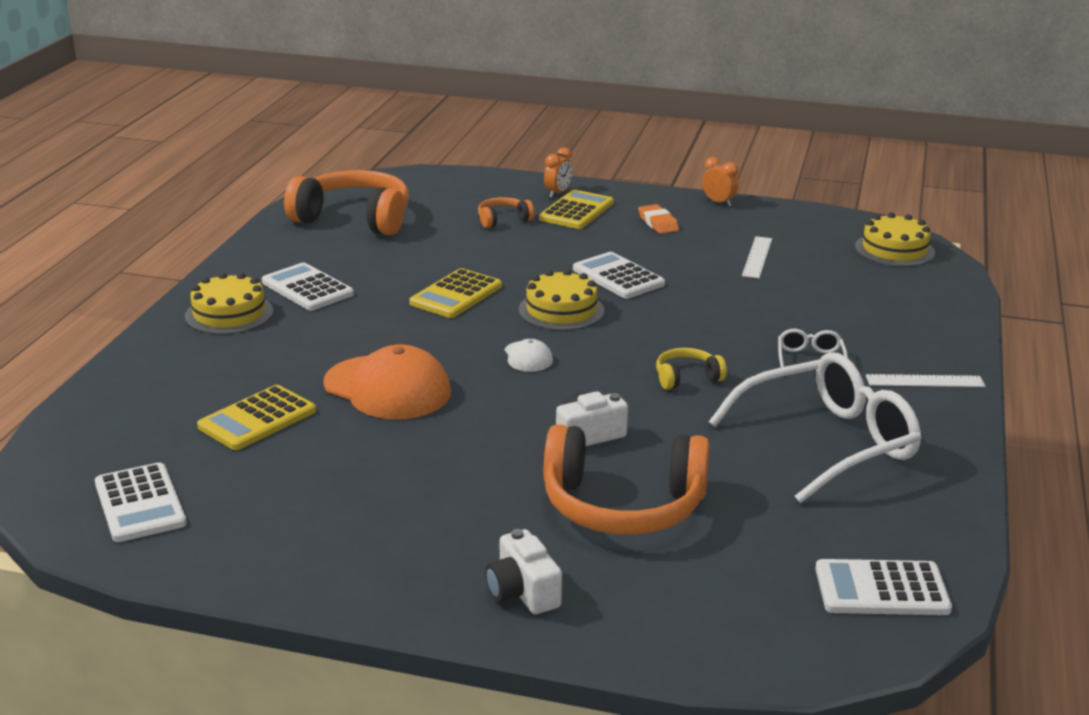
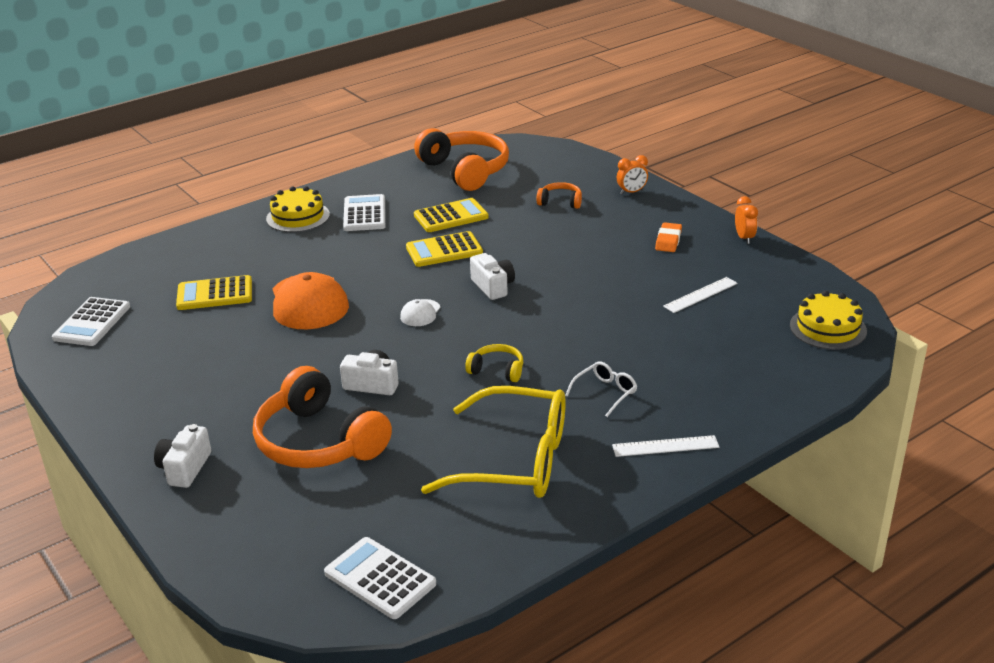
camera: 40 degrees right, 5 degrees up
(561, 310) = (493, 287): yellow cake -> white camera
(576, 211) = (623, 211): yellow calculator -> yellow calculator (451, 216)
(618, 277) = (571, 275): white calculator -> none
(829, 442) = (515, 460): white glasses -> yellow glasses
(925, 381) = (665, 446): white ruler -> white ruler turned 45 degrees counterclockwise

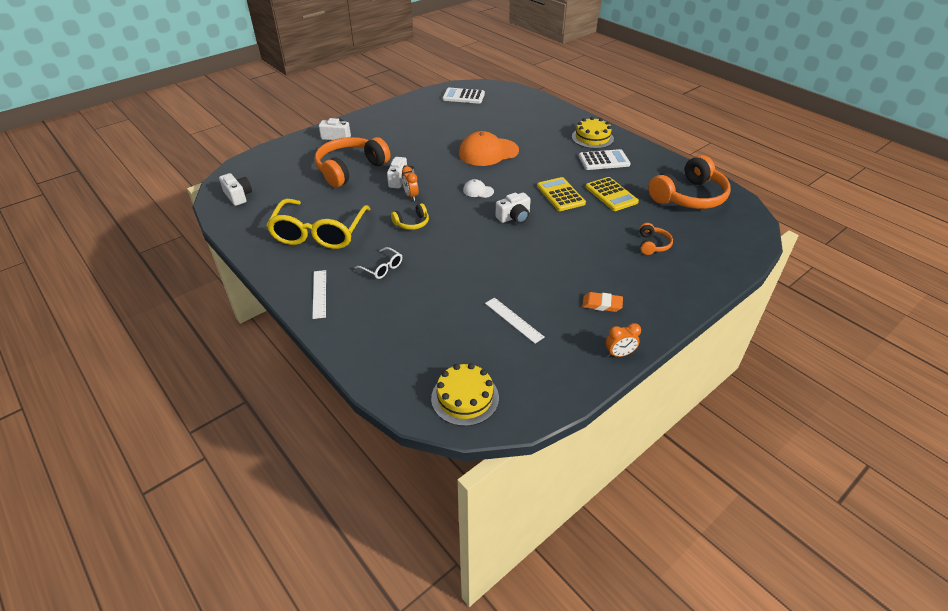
camera: 85 degrees right, 10 degrees up
(215, 294) = (494, 123): yellow calculator -> none
(380, 578) = (238, 196): white calculator -> white camera
(497, 370) = (412, 223): yellow headphones -> yellow headphones turned 45 degrees clockwise
(631, 192) = (686, 284): orange clock -> orange clock (411, 196)

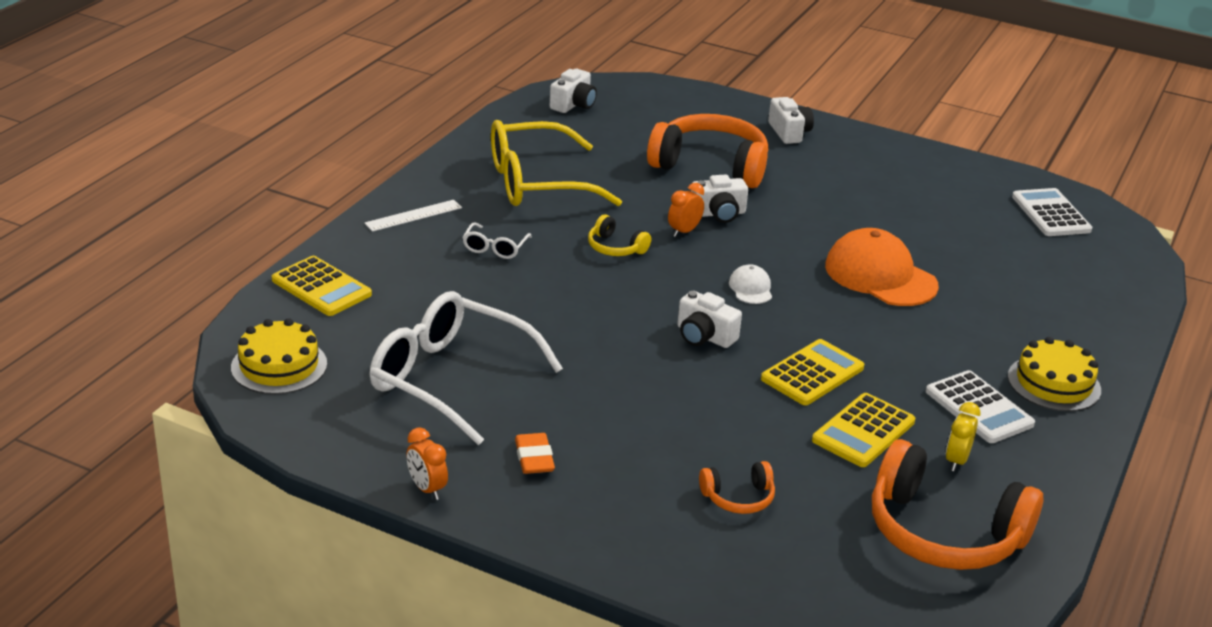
camera: 65 degrees right, 10 degrees down
(380, 357) = (321, 287): none -> yellow calculator
(513, 320) = (449, 379): white ruler -> white glasses
(640, 178) = (956, 461): none -> yellow clock

